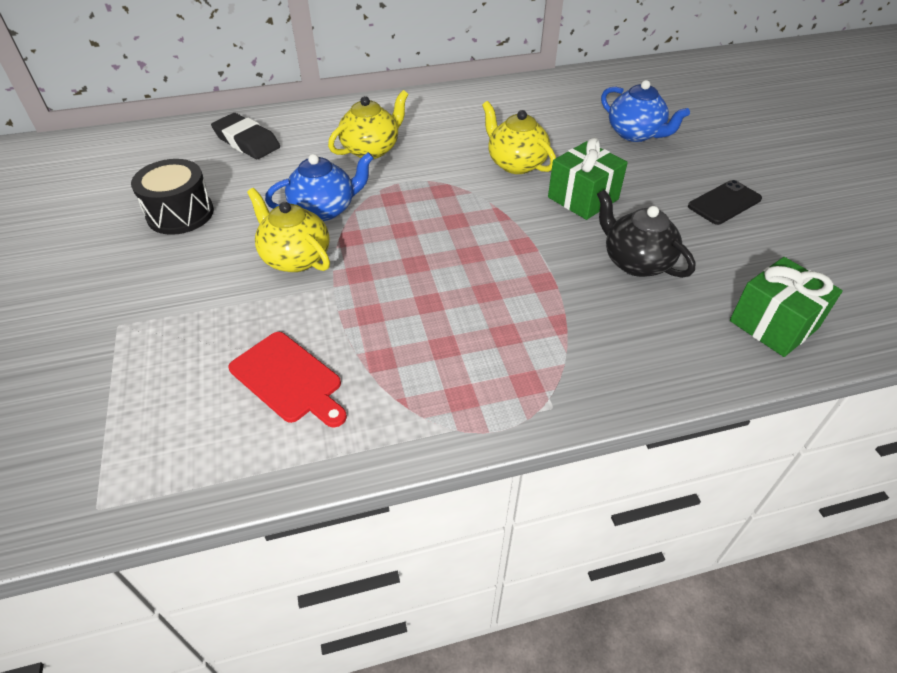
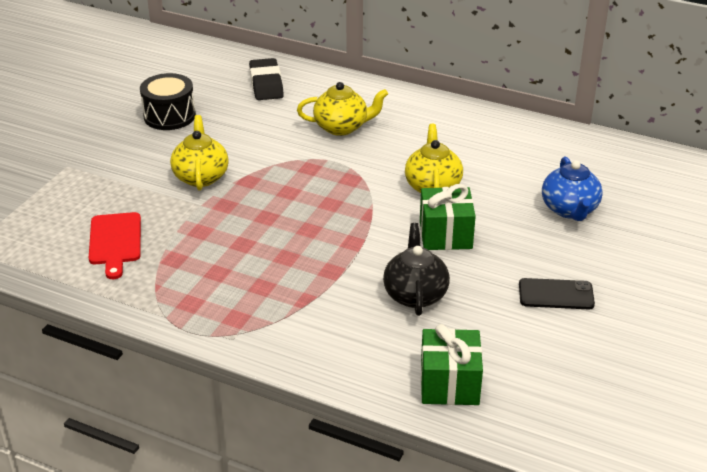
camera: 40 degrees right, 10 degrees down
(325, 209) = (257, 155): blue teapot -> none

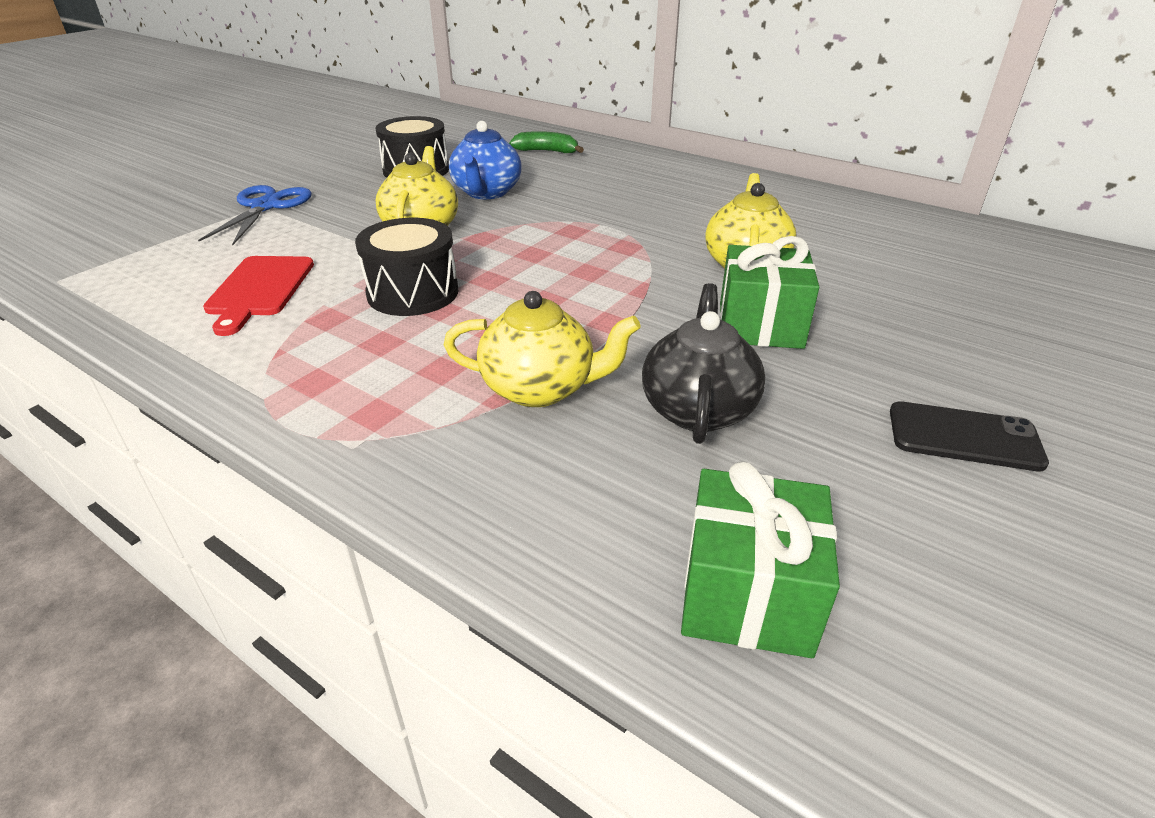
camera: 10 degrees right, 0 degrees up
(72, 166) = (266, 206): none -> blue scissors
(220, 233) = (413, 293): none -> black drum
(266, 84) = (546, 151): black eraser -> green banana
(342, 127) = (629, 194): yellow teapot -> yellow teapot (541, 388)
(570, 210) = (967, 310): blue teapot -> blue teapot (486, 193)

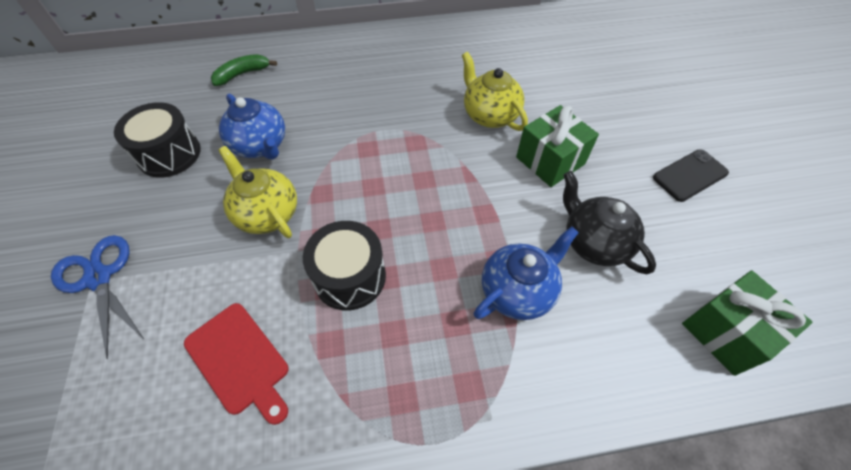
camera: 45 degrees left, 20 degrees up
(541, 388) = (518, 290): yellow teapot -> blue teapot

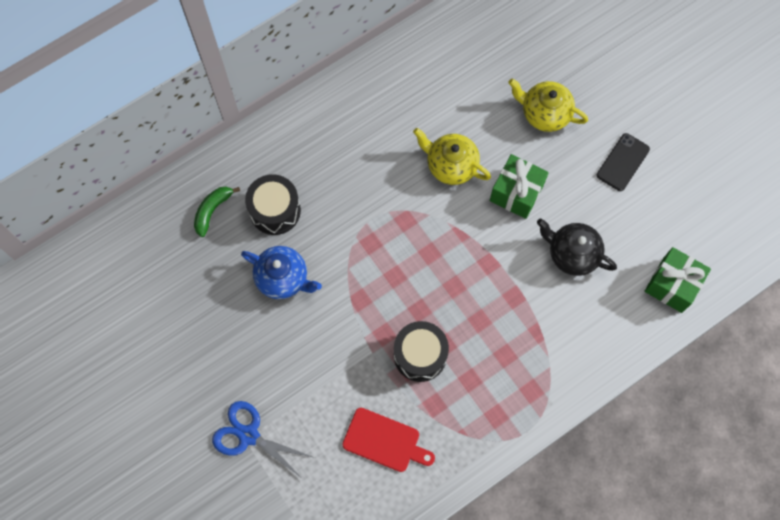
camera: 25 degrees left, 15 degrees up
(169, 154) = (215, 318): black drum -> black drum (275, 210)
(267, 213) = (330, 334): yellow teapot -> yellow teapot (544, 113)
(518, 290) = (535, 314): blue teapot -> none

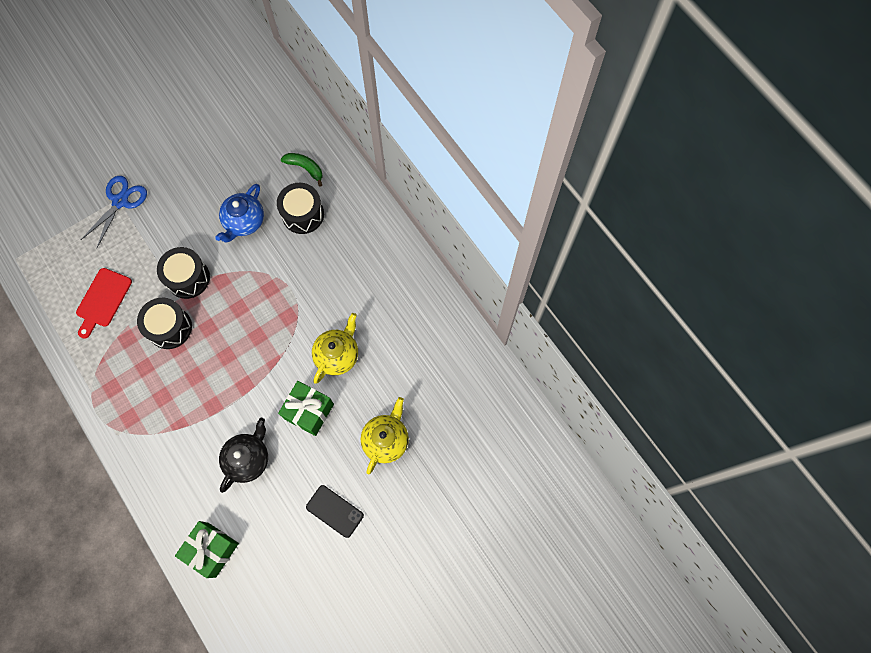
camera: 90 degrees right, 0 degrees up
(356, 339) = (188, 278): none -> black drum

